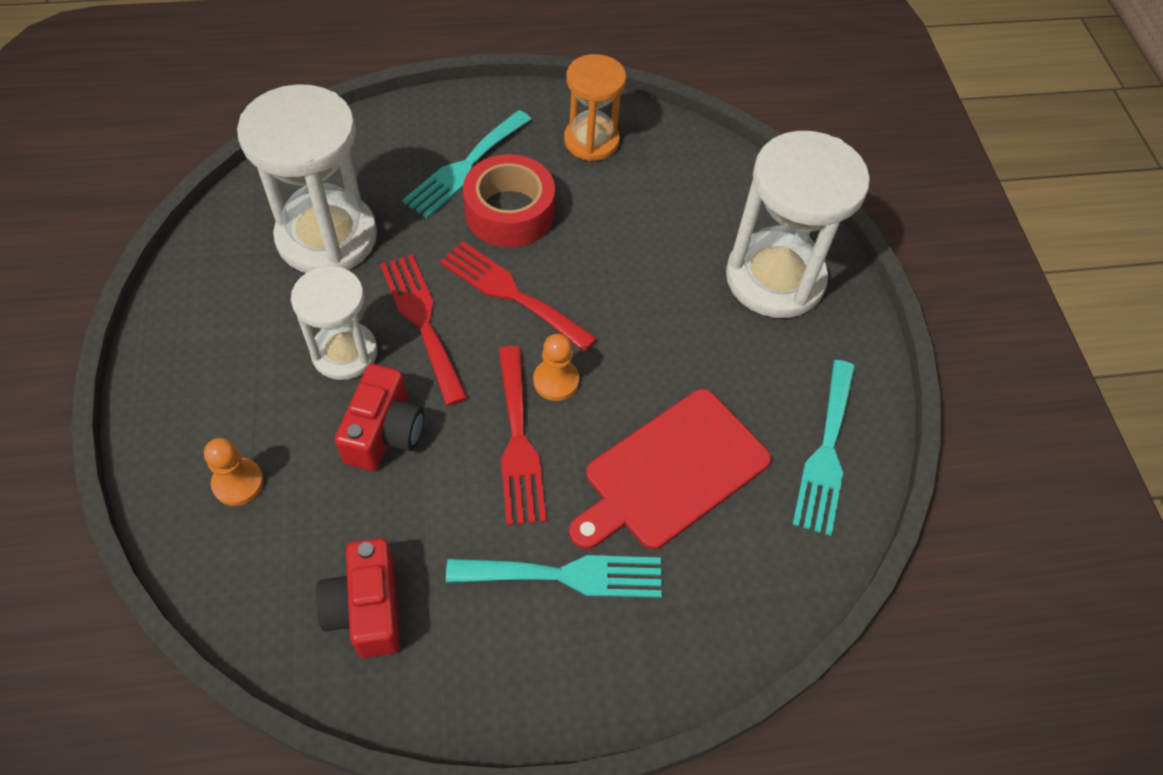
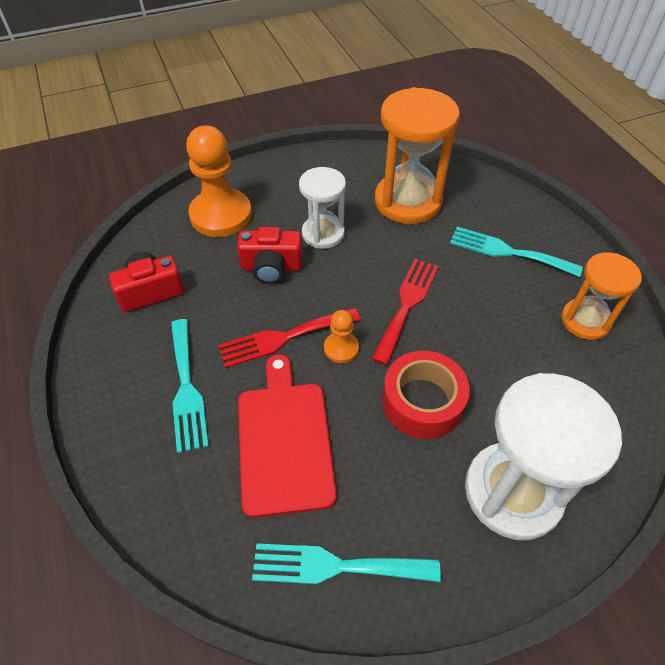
camera: 80 degrees right, 5 degrees down
(238, 483) = (221, 215): orange pawn -> orange pawn, size x2.10
(327, 237) = (407, 201): white hourglass -> orange hourglass
(422, 321) = (362, 263): red fork -> none
(509, 212) = (480, 286): red tape -> red tape (422, 402)
(671, 471) = (284, 440): red cutting board -> red cutting board turned 45 degrees clockwise

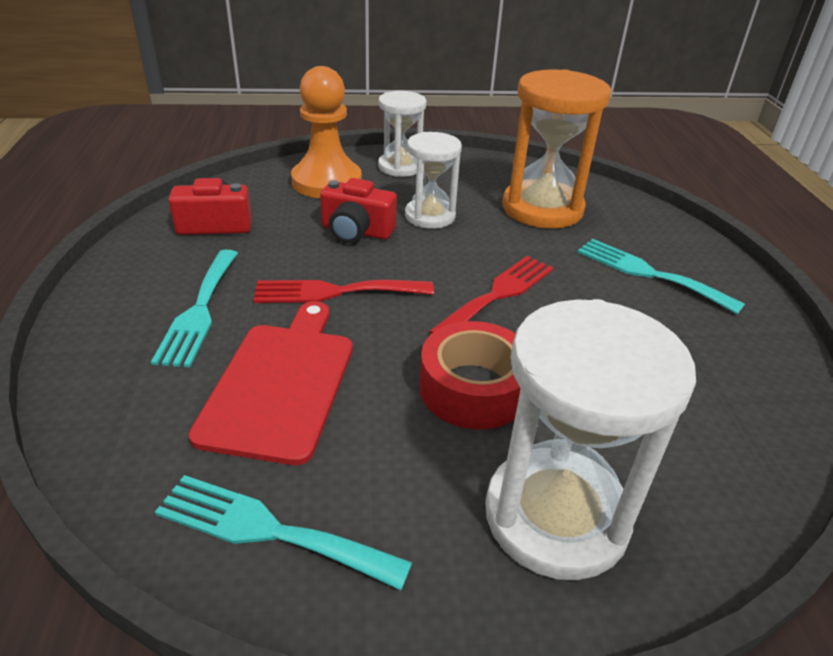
camera: 15 degrees right, 15 degrees down
(275, 180) = (400, 167): none -> white hourglass
(341, 348) = (397, 315): orange pawn -> none
(585, 321) = (731, 359): orange hourglass -> none

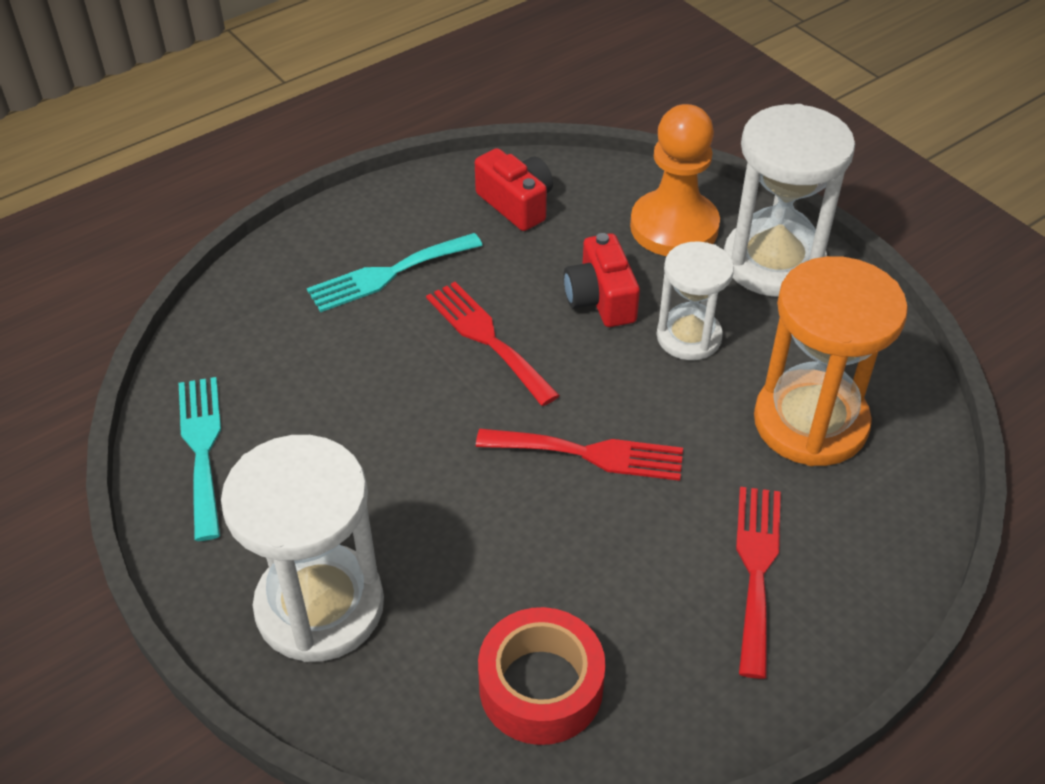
camera: 60 degrees right, 10 degrees up
(281, 384) = (341, 373): red cutting board -> none
(400, 167) = (773, 262): white hourglass -> white hourglass, size x1.65
(473, 388) = (430, 495): red tape -> red tape (541, 687)
(649, 273) = (756, 569): turquoise fork -> red fork

